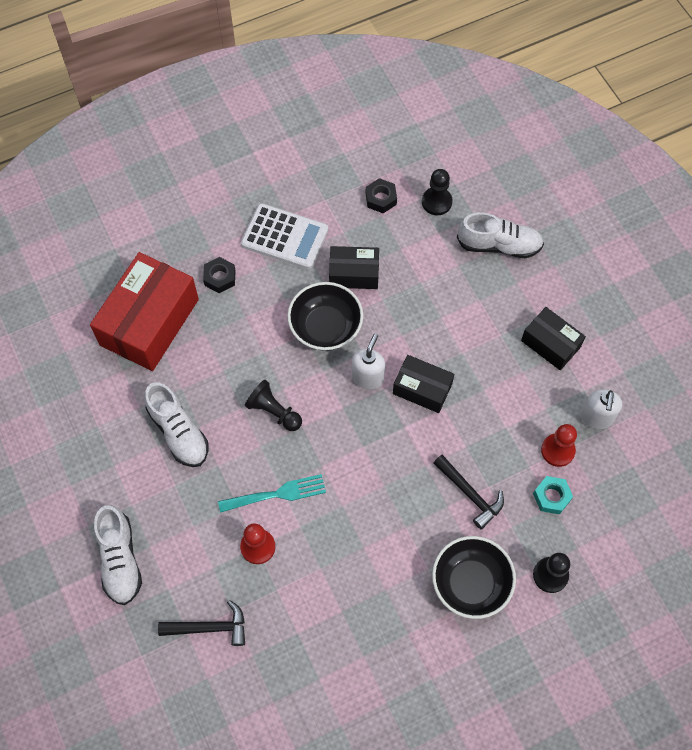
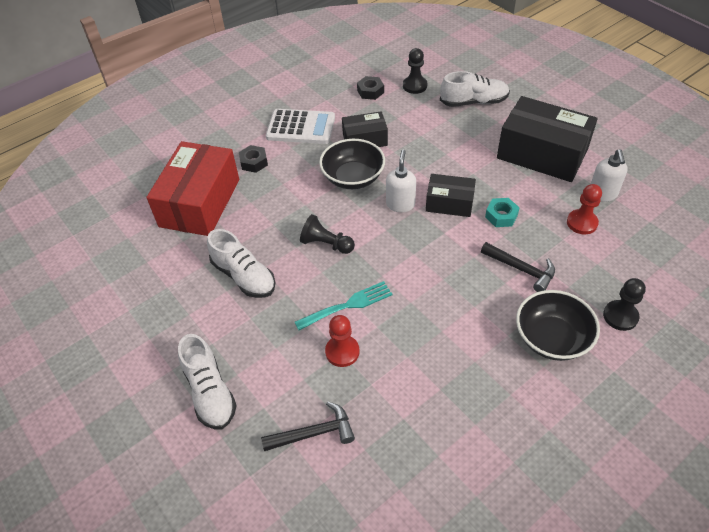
camera: 10 degrees left, 15 degrees down
(550, 344) = (542, 154): black box -> black box, size x1.83
(551, 497) = (592, 257): turquoise nut -> turquoise nut (501, 216)

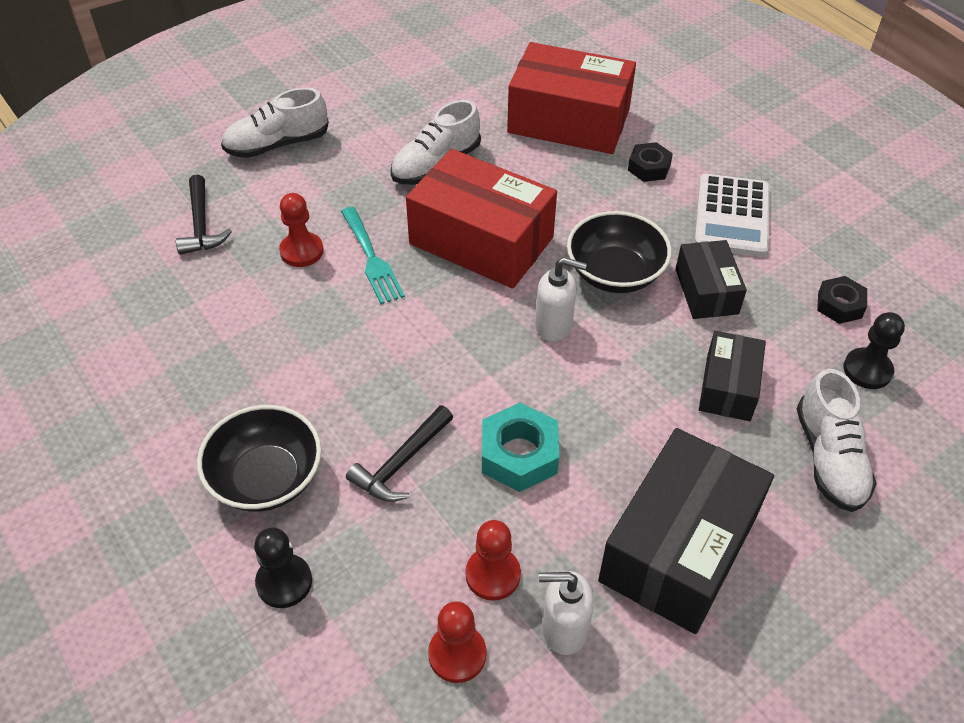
camera: 90 degrees right, 0 degrees up
(326, 244) = (481, 240): black pawn -> red box
(449, 203) = (553, 388): black box -> black box (728, 387)
(501, 216) = (519, 454): turquoise nut -> turquoise nut, size x1.54
(632, 234) = (457, 654): none -> red pawn

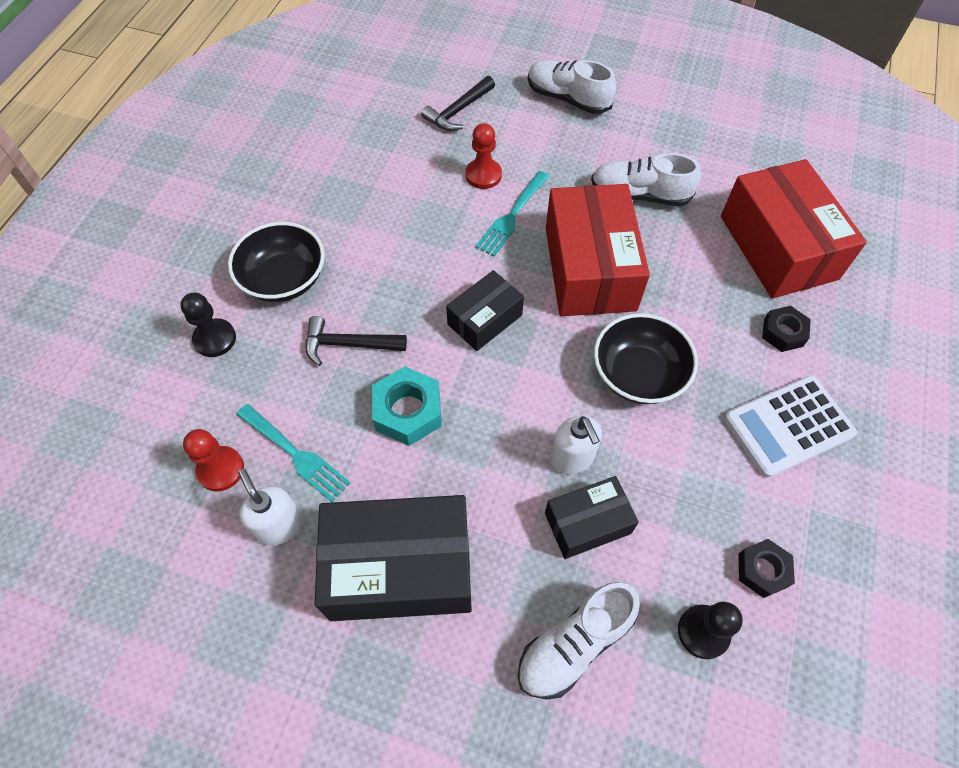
camera: 55 degrees right, 10 degrees up
(493, 575) = (295, 454): red pawn -> turquoise fork
(554, 325) = (547, 364): white soap dispenser -> white soap dispenser (572, 458)
(706, 291) = (679, 452): black box -> black box (485, 319)

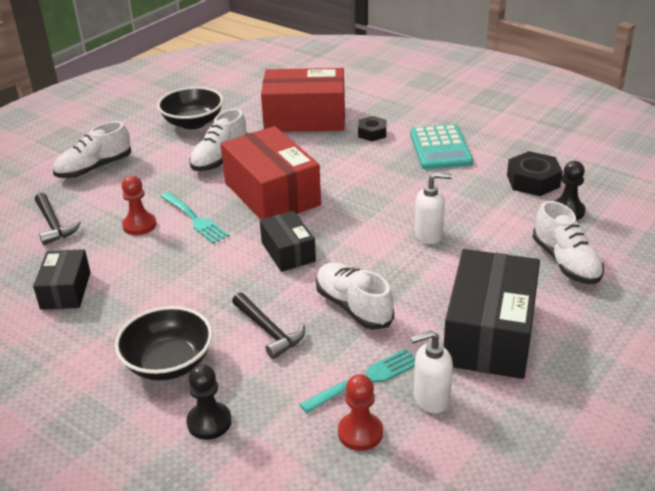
camera: 70 degrees left, 25 degrees down
(349, 344) = (269, 331): black hammer -> black hammer turned 60 degrees counterclockwise
(408, 411) = (353, 307): turquoise nut -> white shoe
(587, 523) = (481, 239): black box -> black box (66, 290)
(589, 268) = (272, 194): red box -> red box turned 45 degrees clockwise
(638, 374) = (375, 193): black bowl -> black bowl (193, 123)
(762, 570) = (533, 181): black nut -> black nut, size x1.54
(788, 426) = (440, 148): white calculator -> turquoise calculator

